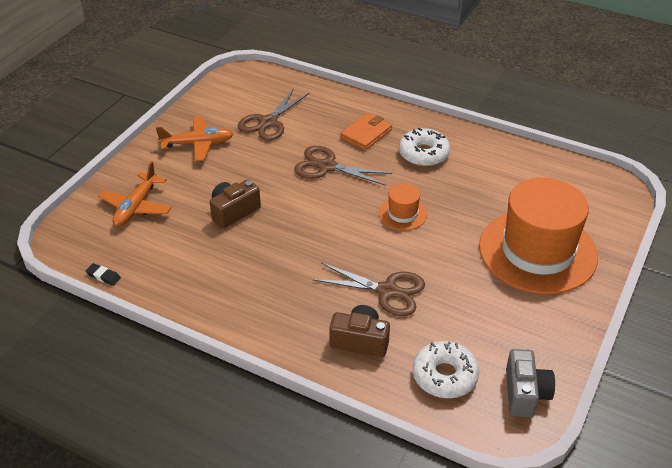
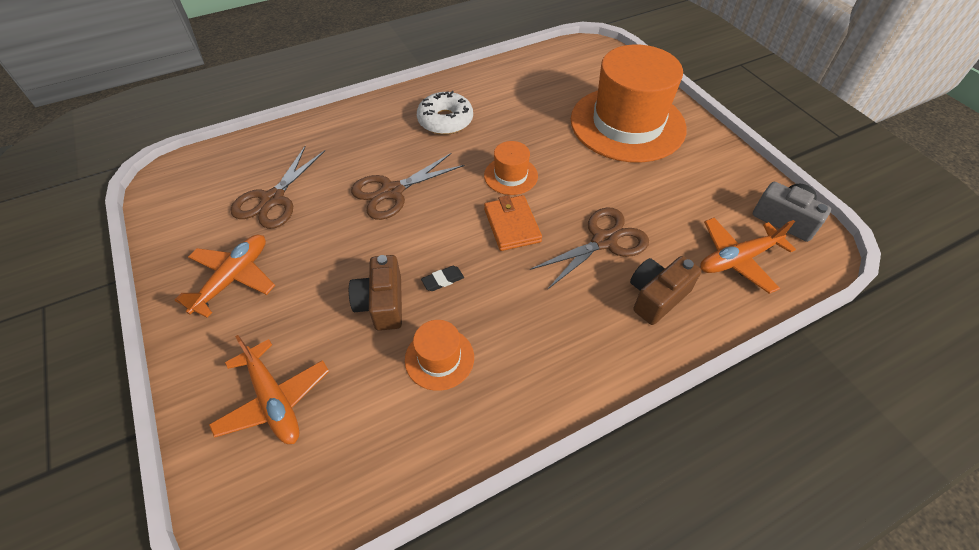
camera: 55 degrees left, 10 degrees up
(103, 276) = (366, 508): black eraser -> black eraser (443, 280)
(216, 257) = (439, 358): none -> orange hat
(268, 122) = (273, 199): brown scissors -> brown scissors turned 45 degrees clockwise
(366, 134) = (377, 141): orange wallet -> orange wallet (512, 225)
(444, 376) = (737, 259): white donut -> orange plane

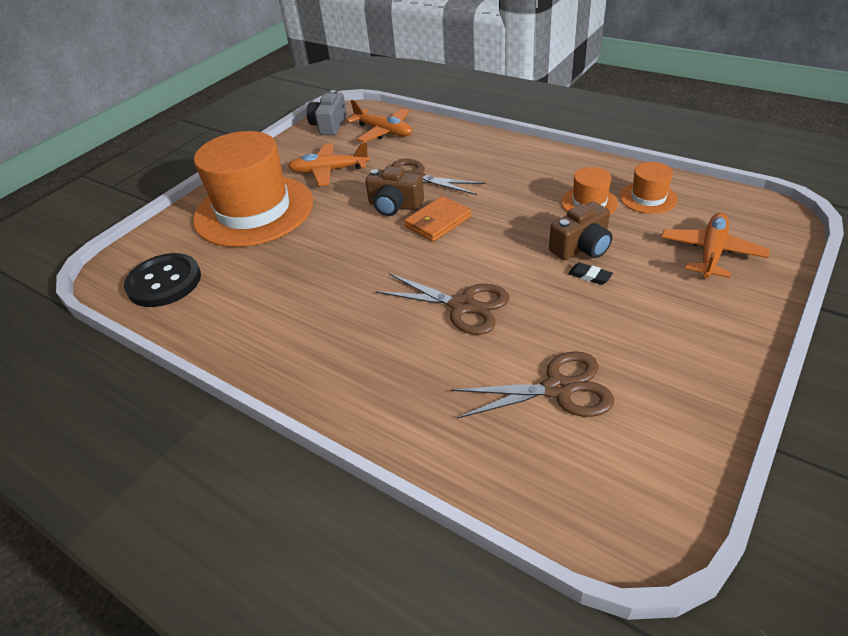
camera: 115 degrees left, 10 degrees down
(233, 278) = (667, 346): orange plane -> orange plane (329, 171)
(443, 280) = (527, 230): black eraser -> black eraser (589, 276)
(445, 120) = (322, 324): white donut -> none
(510, 176) = (377, 245): orange hat -> orange hat (648, 198)
(561, 67) = (164, 282): none -> black button
(656, 297) = (445, 148): brown camera -> brown camera (394, 206)

